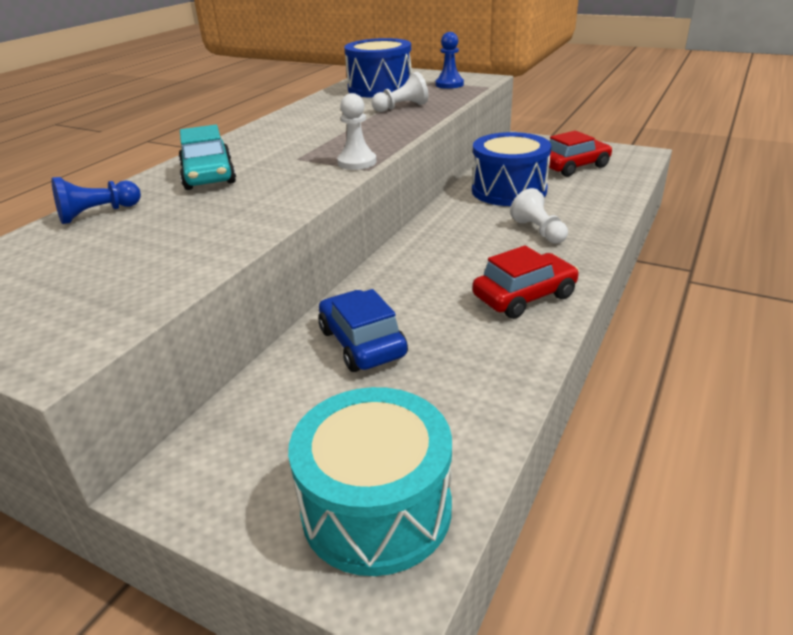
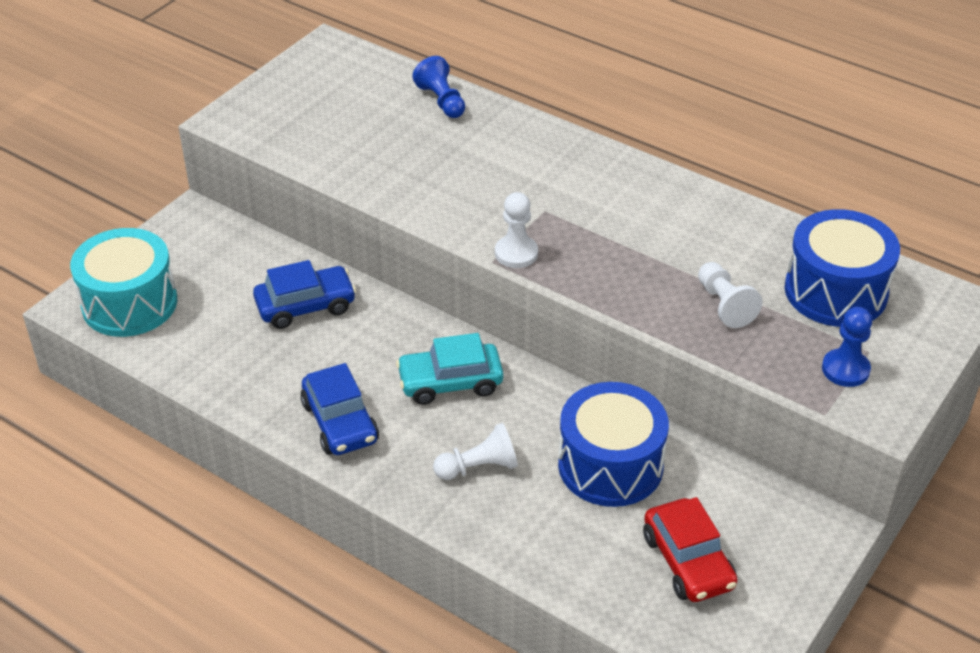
camera: 95 degrees right, 10 degrees up
(208, 176) = (512, 154): turquoise car -> turquoise car (450, 382)
(524, 296) = (340, 422): red car -> blue car

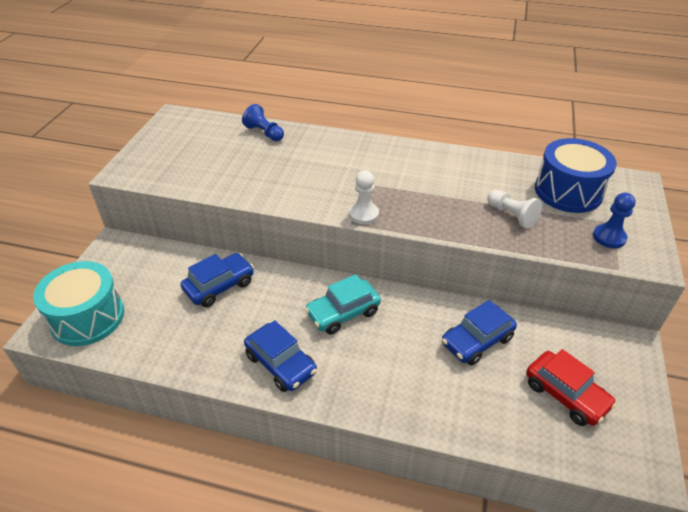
camera: 20 degrees left, 0 degrees up
(479, 467) = (393, 368): white pawn -> none
(610, 465) = (477, 341): blue drum -> blue car

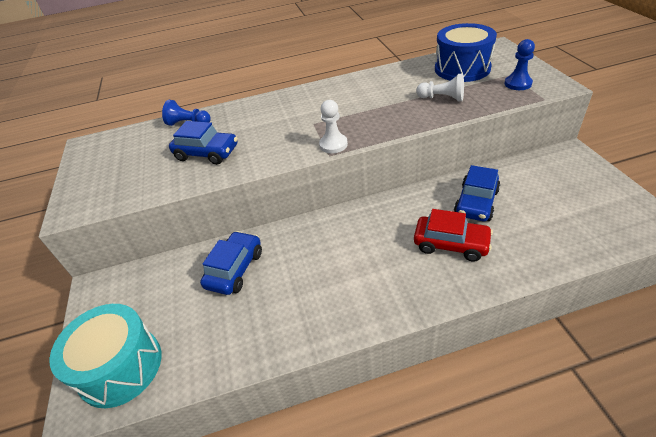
camera: 25 degrees left, 0 degrees up
(281, 364) = (346, 301): blue car -> blue car (207, 153)
(343, 313) = (361, 235): turquoise car -> none
(565, 394) = (566, 206): red car -> red car (451, 244)

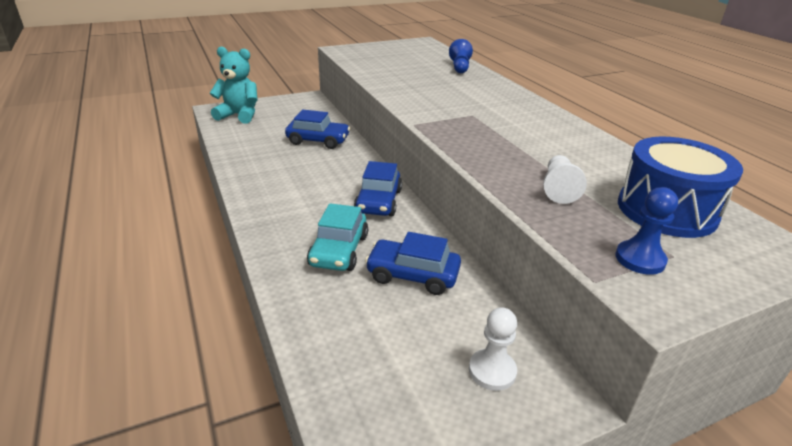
camera: 75 degrees right, 10 degrees down
(120, 367) = (239, 115): turquoise drum -> turquoise teddy bear
(207, 153) = (413, 78): blue car -> blue car (378, 201)
(333, 145) = (432, 125): white pawn -> white pawn (492, 371)
(451, 244) = (339, 250): red car -> turquoise car

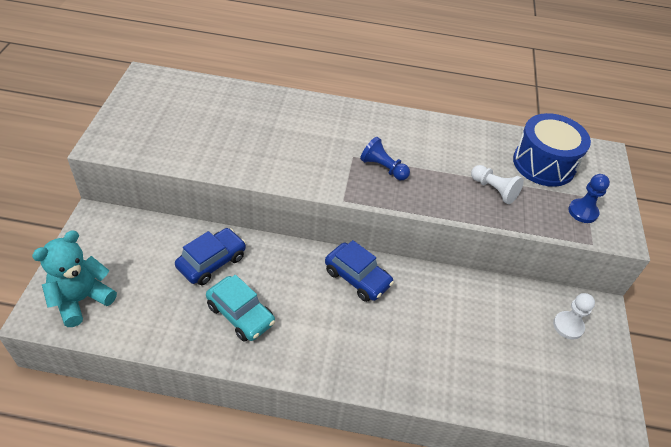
camera: 60 degrees left, 15 degrees up
(339, 250) = (409, 339): turquoise car -> turquoise car (240, 314)
(412, 275) = (464, 311): blue car -> none
(460, 67) = (243, 98): blue pawn -> blue pawn (383, 168)

